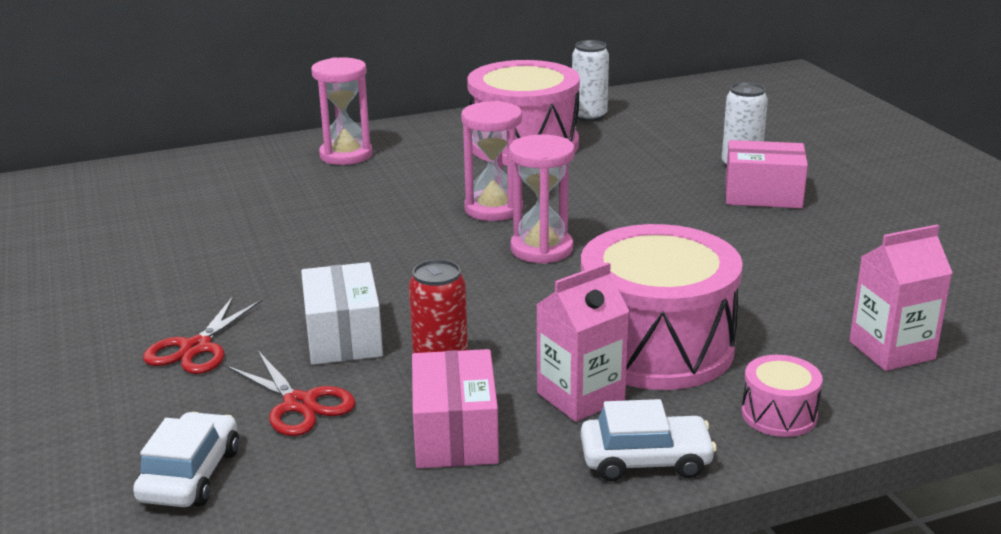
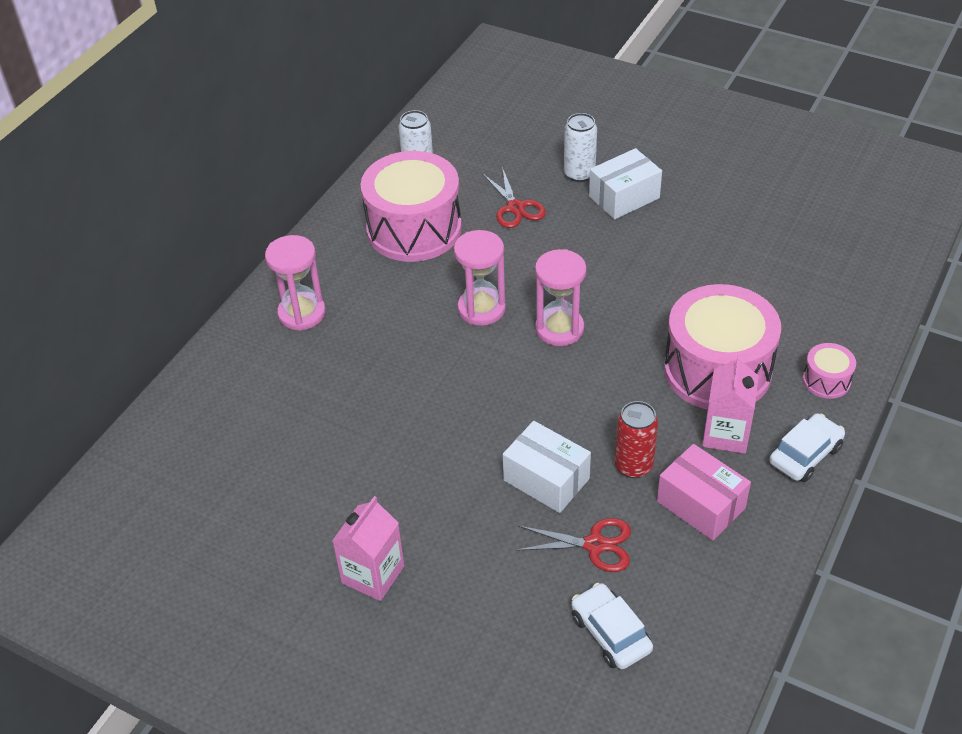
camera: 40 degrees left, 20 degrees up
(196, 348) = (473, 550): red scissors -> red scissors (515, 208)
(763, 195) = (624, 197): pink box -> white box
(891, 350) = (825, 297): pink carton -> pink carton (373, 574)

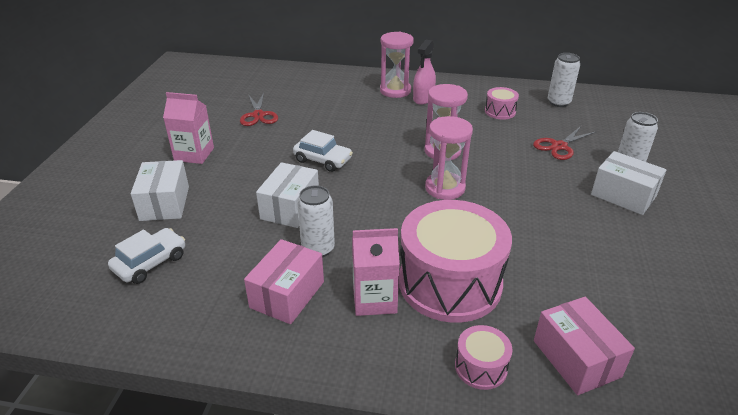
camera: 70 degrees right, 10 degrees down
(340, 290) = (423, 98): none -> pink spray bottle
(414, 229) = (500, 111): pink drum -> pink drum, size x0.44
(487, 615) = (164, 203): none -> white box
(595, 545) = (233, 241): red scissors -> red scissors (258, 115)
(633, 466) = (318, 249): red can -> white can
(805, 455) = (370, 361): white car -> white car (323, 160)
(829, 317) = (576, 358): none -> pink box

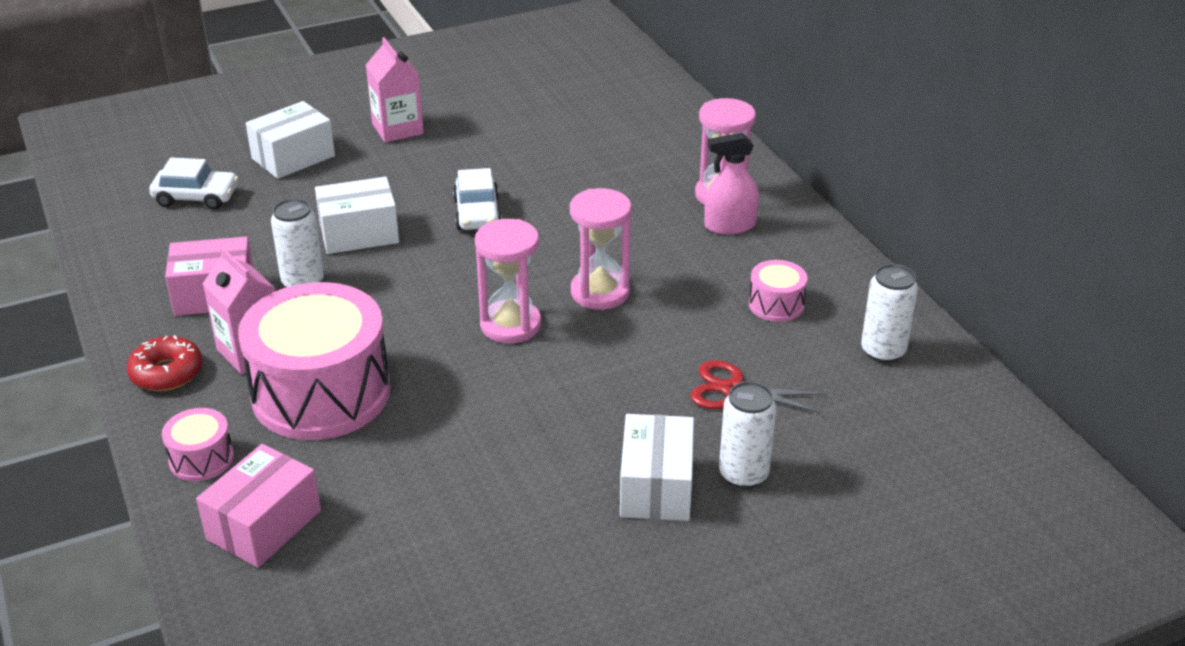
camera: 55 degrees right, 0 degrees up
(258, 115) = (527, 127): red scissors -> none
(360, 352) = (167, 373): none -> red donut

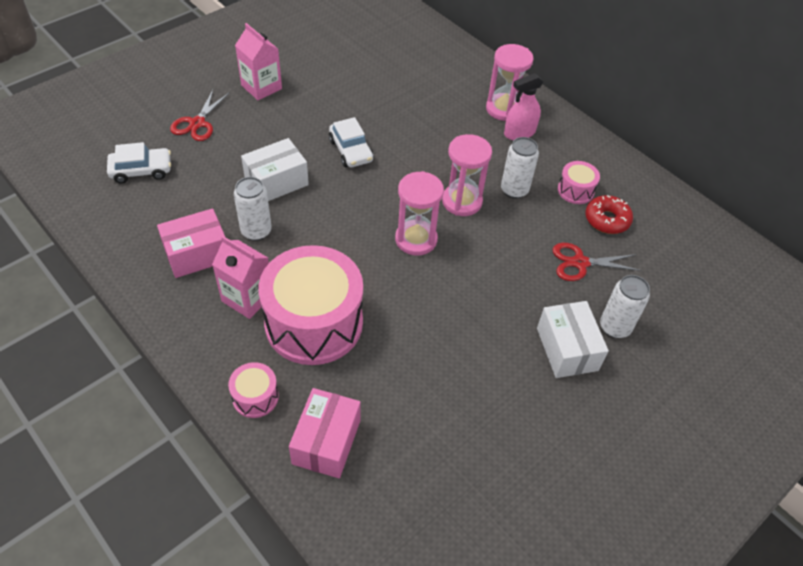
camera: 20 degrees left, 15 degrees up
(167, 373) = (194, 329): red donut -> red donut (607, 220)
(293, 157) = (197, 123): white box -> red scissors
(883, 351) = (654, 214): white can -> white can (514, 190)

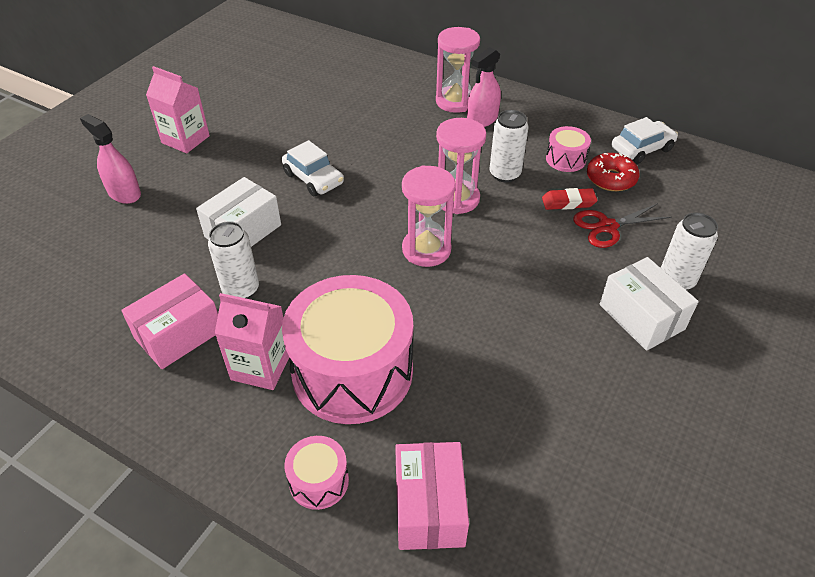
camera: 15 degrees left, 5 degrees down
(141, 170) = (74, 259): white car -> white car (641, 149)
(197, 123) = (124, 193): red scissors -> pink spray bottle
(557, 231) = (568, 202): none -> red eraser

